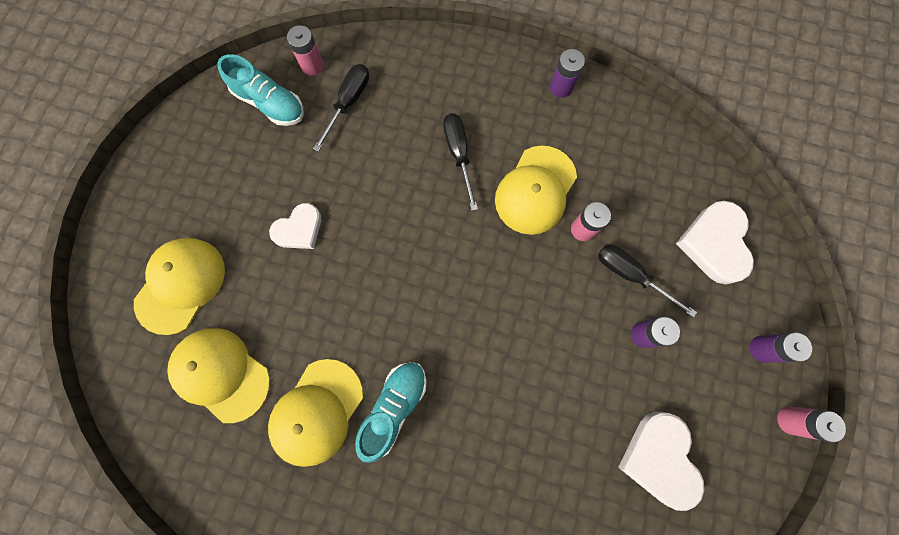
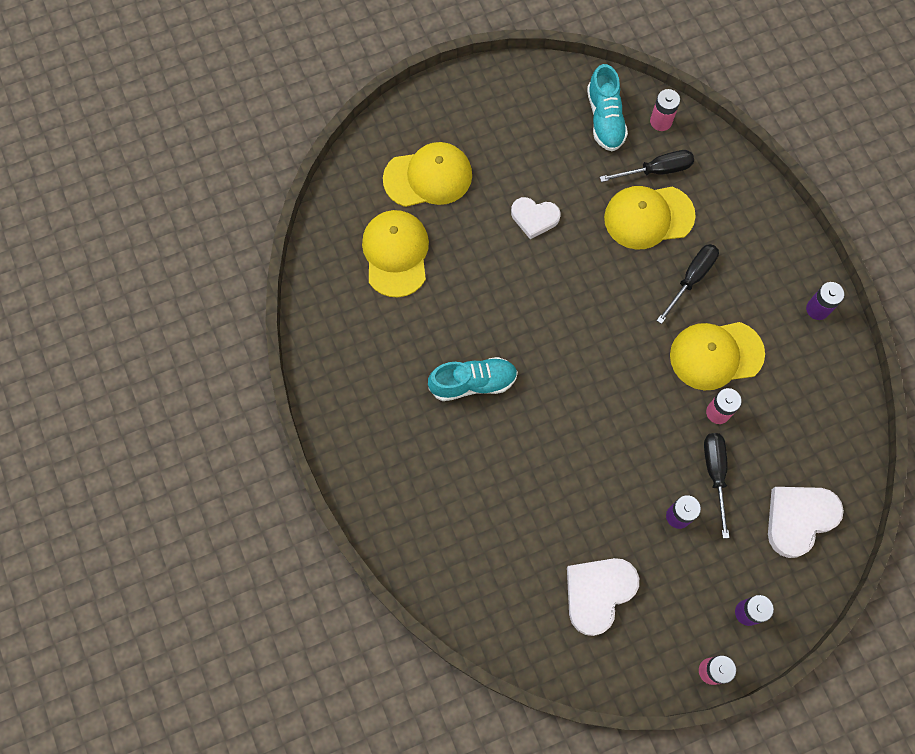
camera: 50 degrees right, 5 degrees down
(317, 412) = (426, 335): yellow cap -> yellow cap (648, 217)

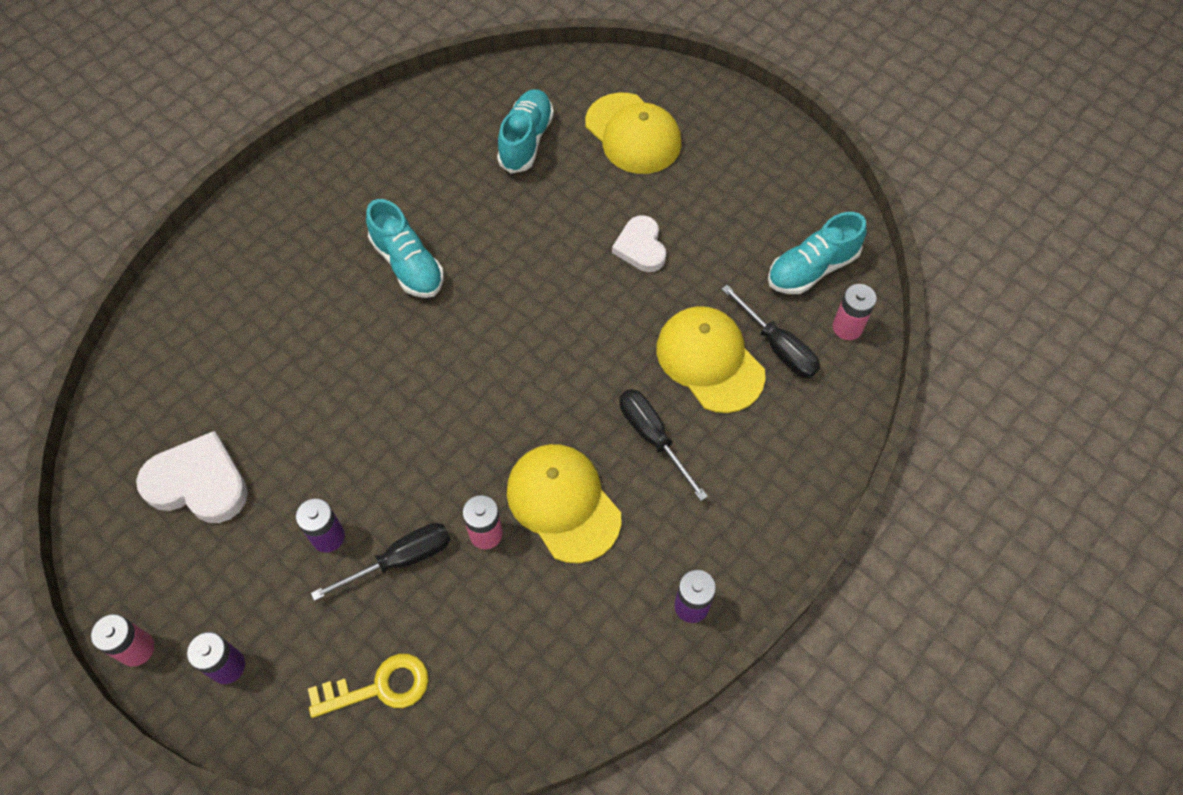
camera: 65 degrees right, 10 degrees down
(396, 254) = (526, 140): yellow cap -> turquoise shoe
(691, 279) = (652, 437): black screwdriver -> black screwdriver turned 135 degrees counterclockwise
(799, 519) = (379, 687): white heart -> yellow key

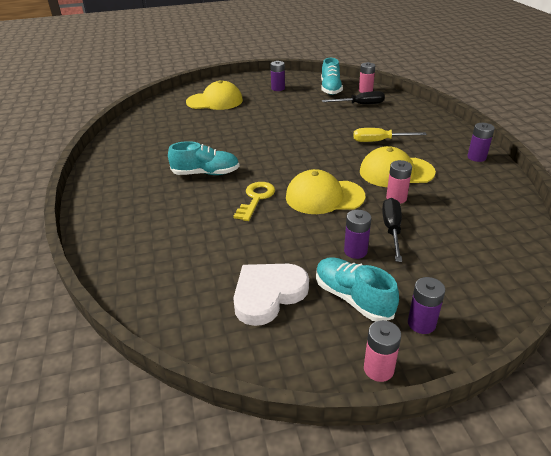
camera: 55 degrees left, 25 degrees down
(379, 687) = (472, 262): yellow key -> yellow key (256, 199)
(526, 140) = (180, 123): turquoise shoe -> turquoise shoe (353, 298)
(641, 247) = (276, 116): white heart -> none
(652, 437) = (379, 141): black screwdriver -> yellow screwdriver
(709, 361) = (352, 119): yellow cap -> yellow cap (324, 196)
(751, 190) = (278, 88): none -> purple battery

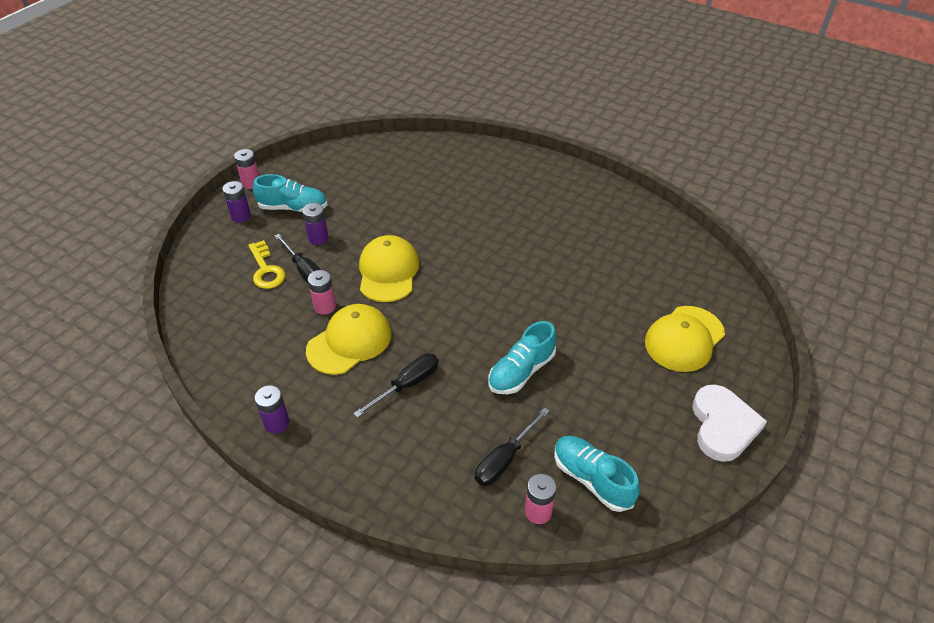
camera: 135 degrees right, 10 degrees up
(206, 173) = (517, 236): turquoise shoe -> turquoise shoe (521, 371)
(256, 199) = (441, 237): yellow key -> yellow key (266, 269)
(268, 294) = (347, 183): white heart -> white heart (723, 426)
(278, 88) = (661, 425): purple battery -> none
(324, 196) = (388, 271): yellow cap -> yellow cap turned 45 degrees counterclockwise
(379, 141) = (407, 385): yellow screwdriver -> black screwdriver

